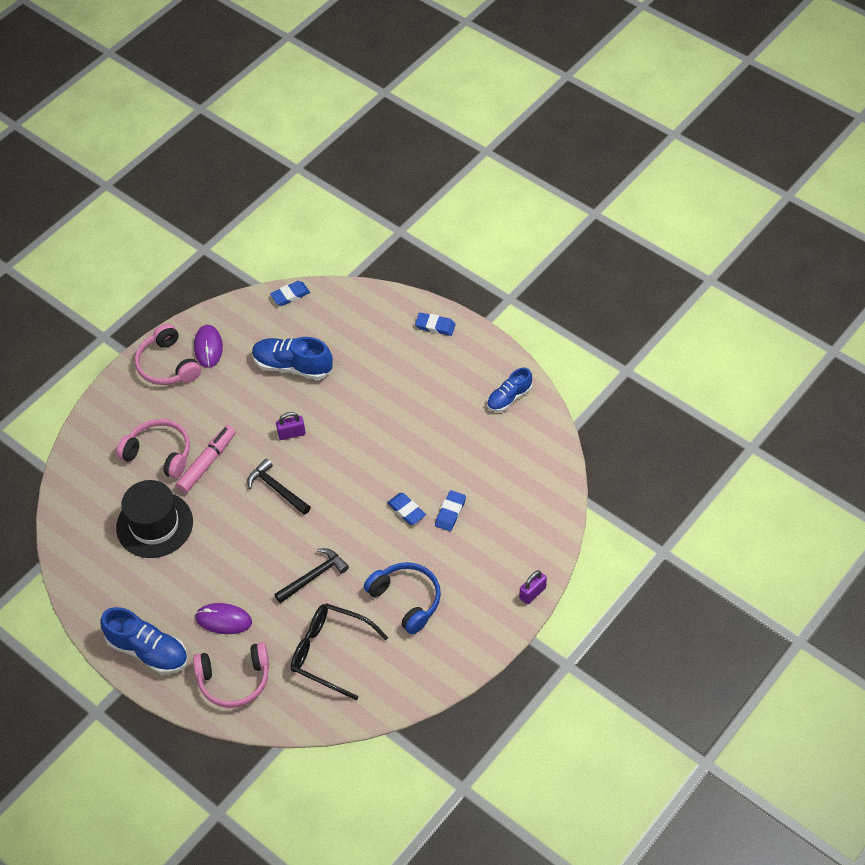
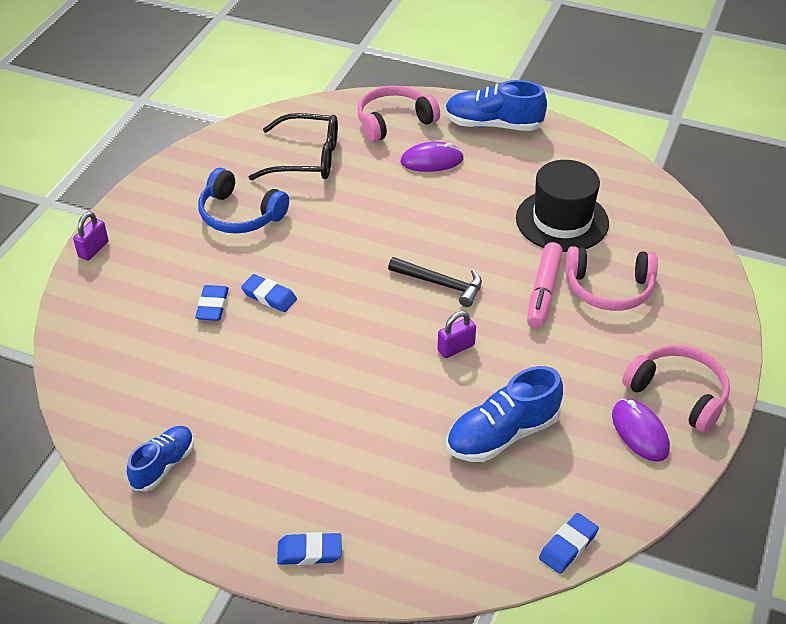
camera: 160 degrees right, 10 degrees down
(292, 366) = (502, 435): blue shoe -> blue shoe turned 150 degrees clockwise
(313, 576) = (354, 213): black hammer -> none

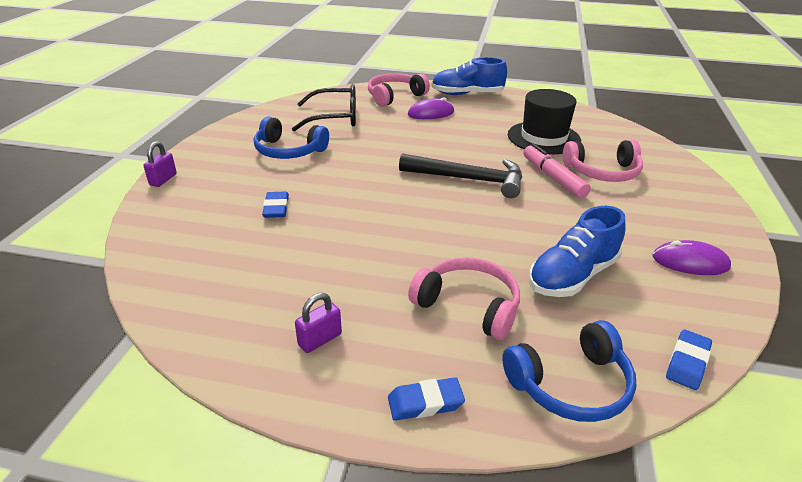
camera: 10 degrees left, 10 degrees down
(163, 465) = (246, 336): blue shoe -> none
(269, 296) = (326, 198): blue eraser -> none
(440, 284) = (468, 179): black hammer -> black hammer, size x1.53
(446, 553) = (571, 385): none -> blue headphones
(456, 348) = (500, 218): purple padlock -> purple padlock (320, 339)
(543, 292) = (553, 178): pink marker -> pink marker turned 150 degrees clockwise
(640, 432) = (690, 262): purple mouse -> purple mouse turned 45 degrees counterclockwise
(678, 394) = (702, 232): pink headphones -> pink headphones (468, 305)

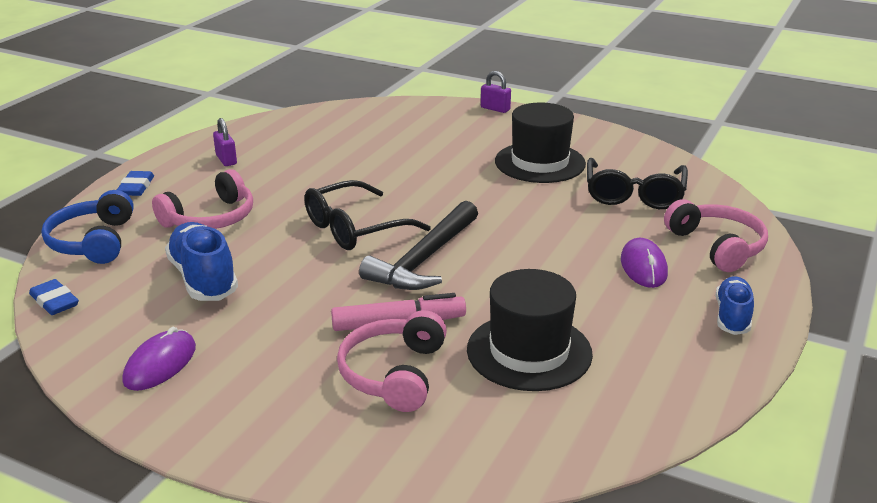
camera: 105 degrees right, 5 degrees down
(276, 208) = (417, 152): blue eraser -> none
(289, 151) = (540, 162): blue headphones -> black hat
(440, 215) = (355, 228): none -> black glasses
(467, 94) = (732, 316): blue shoe -> blue shoe, size x0.64

